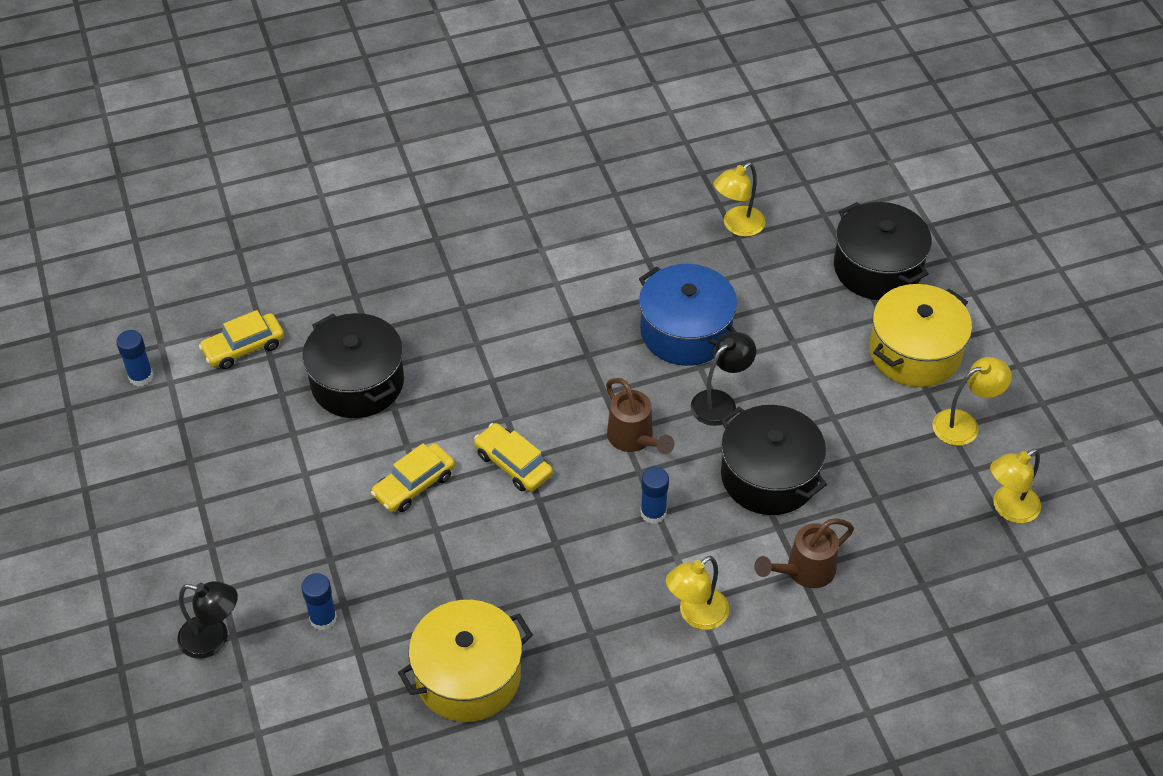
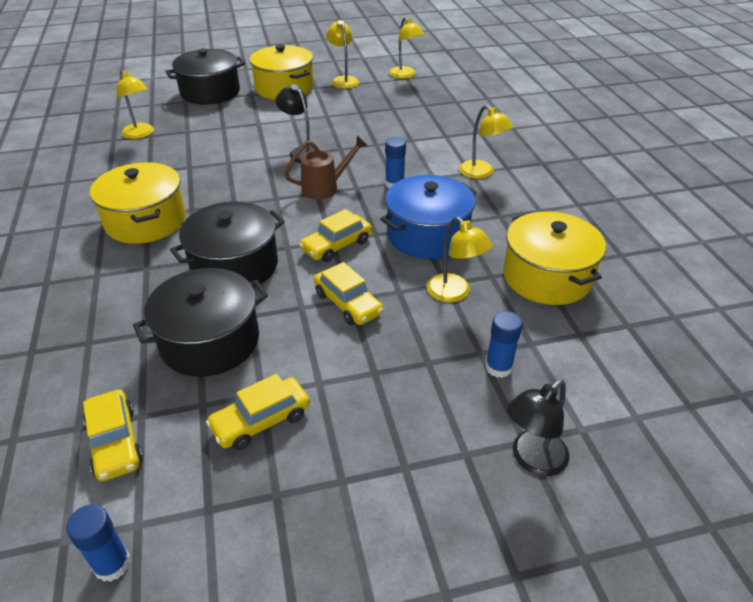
camera: 85 degrees left, 10 degrees down
(213, 639) = (532, 460): black lamp -> black lamp turned 150 degrees counterclockwise
(263, 438) = (261, 420): none -> yellow car
(434, 581) = (454, 293): none -> yellow lamp
(544, 284) = (146, 221): none -> yellow pot
(685, 331) = (230, 161): blue pot -> blue pot (427, 235)
(769, 476) = (370, 140): black pot -> black pot (234, 265)
(804, 571) = (446, 134): brown watering can -> none

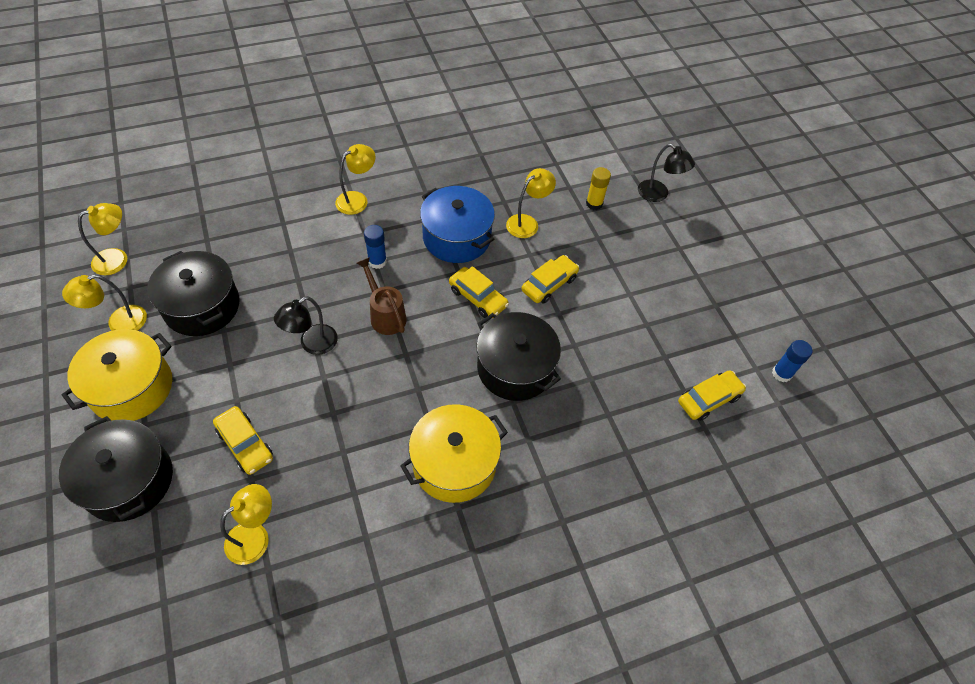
camera: 100 degrees left, 15 degrees up
(210, 341) = (607, 366): black pot -> black pot (202, 306)
(261, 420) = (668, 321): yellow car -> yellow car (245, 444)
(498, 367) = (594, 204): blue glue stick -> yellow glue stick
(547, 277) = (500, 172): yellow pot -> none

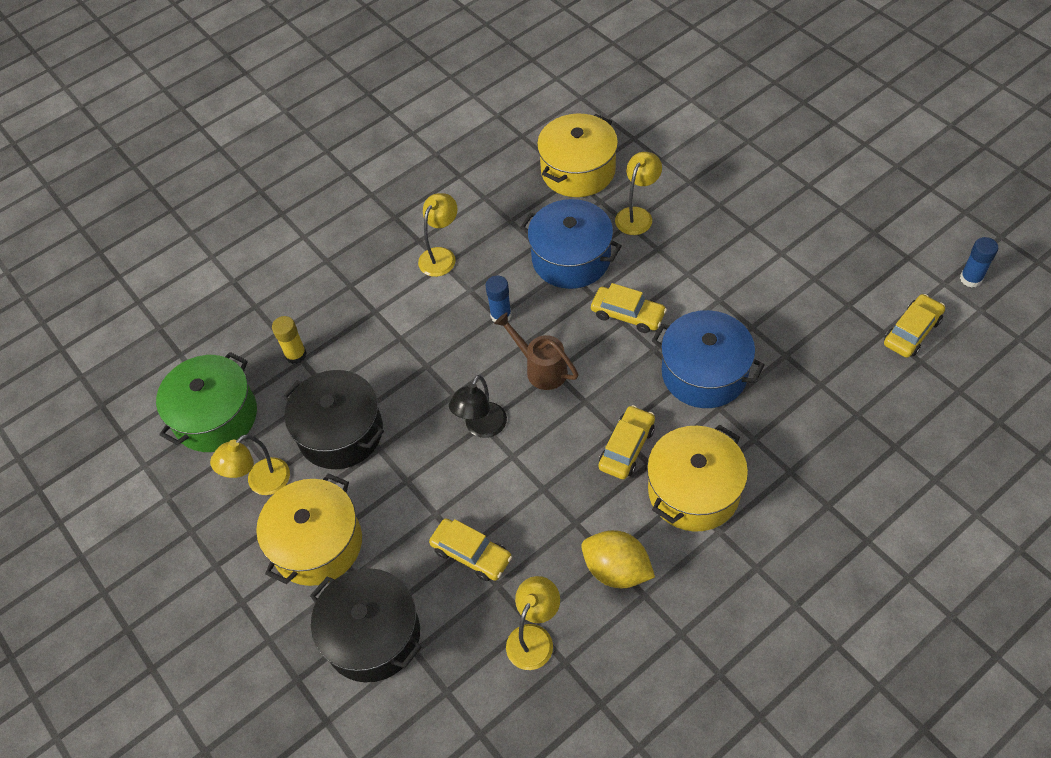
camera: 10 degrees left, 0 degrees up
(117, 258) = (216, 416): yellow lamp -> green pot
(354, 505) = (616, 570): none -> yellow lemon
(499, 173) = (578, 170): none -> yellow pot
(515, 368) = (704, 373): black pot -> blue pot
(549, 284) = (694, 273): yellow car -> yellow car (627, 447)
(594, 204) = (697, 169): yellow glue stick -> yellow glue stick (296, 355)
(658, 194) = (759, 134): black lamp -> none

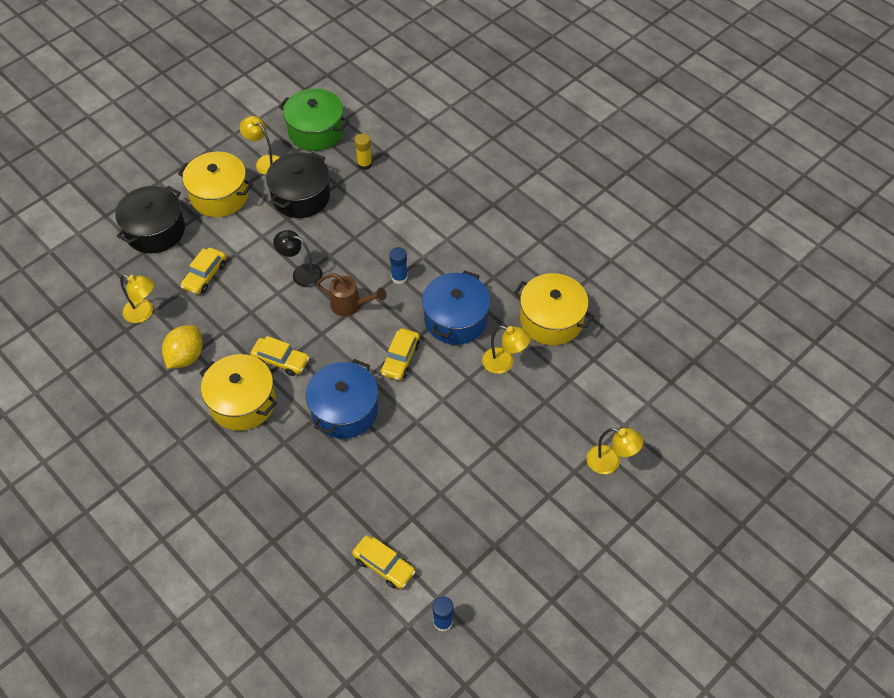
camera: 80 degrees right, 0 degrees up
(441, 256) = (455, 236): yellow lamp -> yellow lamp (610, 462)
(541, 369) = (350, 305): brown watering can -> brown watering can turned 75 degrees clockwise

